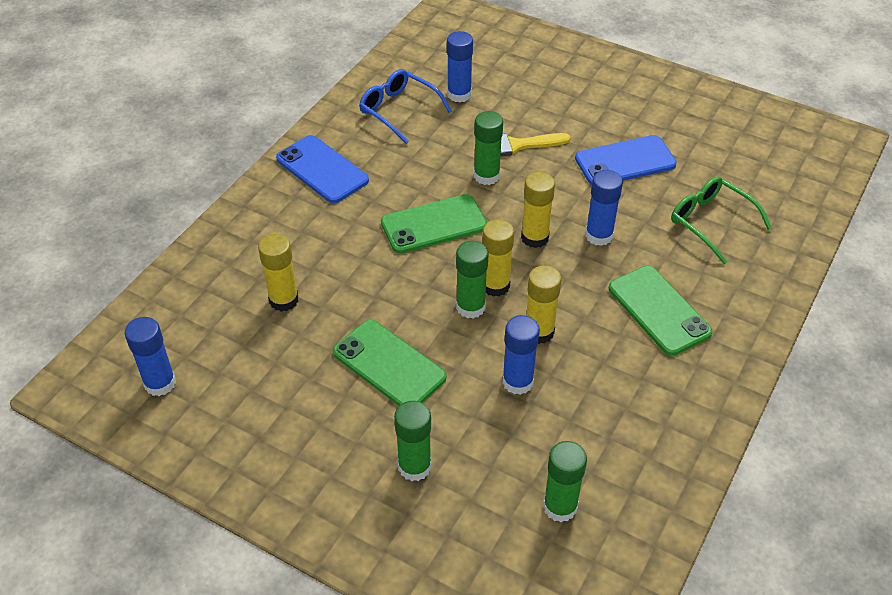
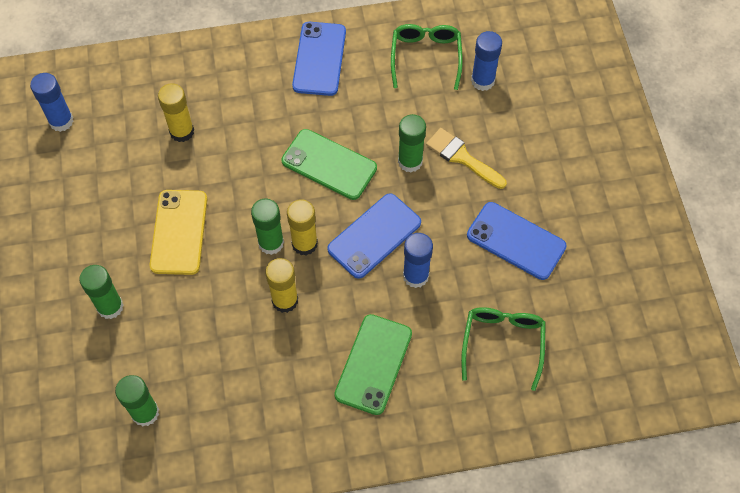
camera: 50 degrees right, 15 degrees up
(389, 365) = (179, 232): green phone -> yellow phone
(399, 111) = (426, 57): blue glasses -> green glasses
(517, 382) = (228, 318): blue glue stick -> none
(534, 238) = (374, 236): yellow glue stick -> blue phone

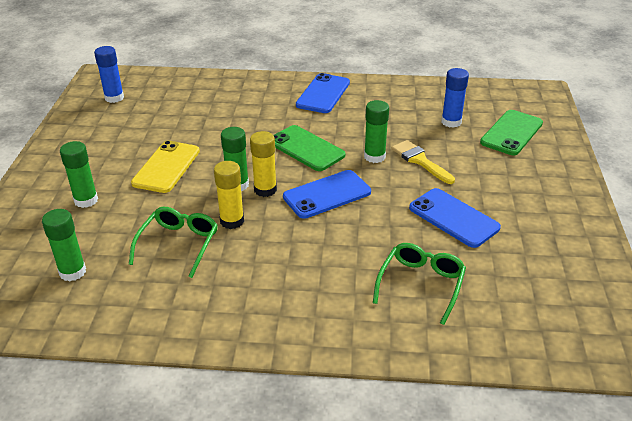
camera: 15 degrees right, 25 degrees down
(182, 131) = (199, 115): yellow glue stick -> none
(373, 364) = (292, 277): green phone -> green phone (511, 133)
(415, 276) = (354, 225): blue glue stick -> none
(426, 57) = (408, 104): green glasses -> green glasses (178, 245)

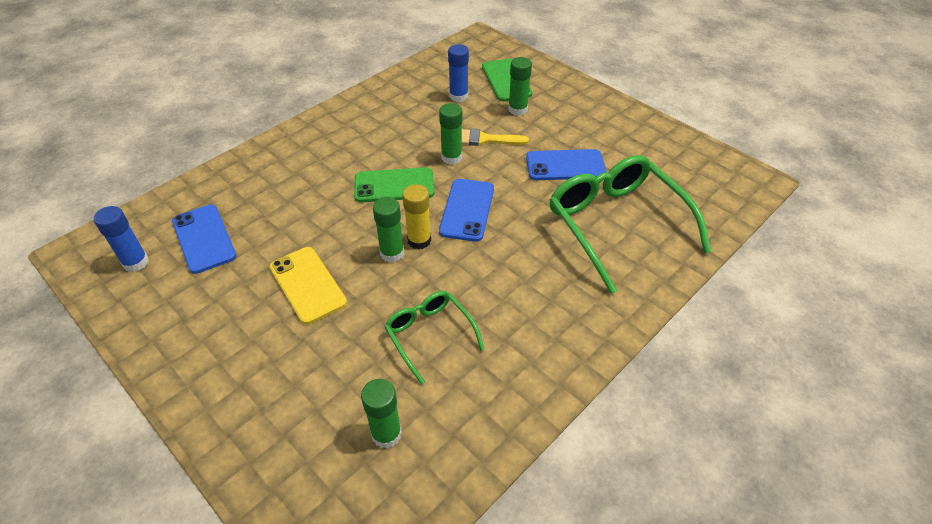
camera: 50 degrees left, 10 degrees up
(86, 200) = (286, 371): green glue stick -> green glue stick (517, 109)
(232, 221) = (437, 283): yellow glue stick -> none
(323, 94) = (332, 132): blue phone -> blue phone (204, 239)
(421, 285) = (617, 225): green glasses -> green glasses, size x1.86

